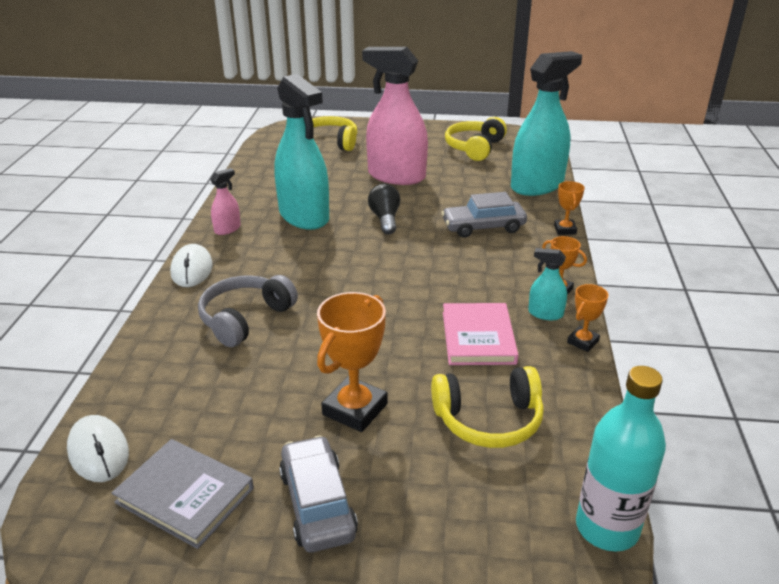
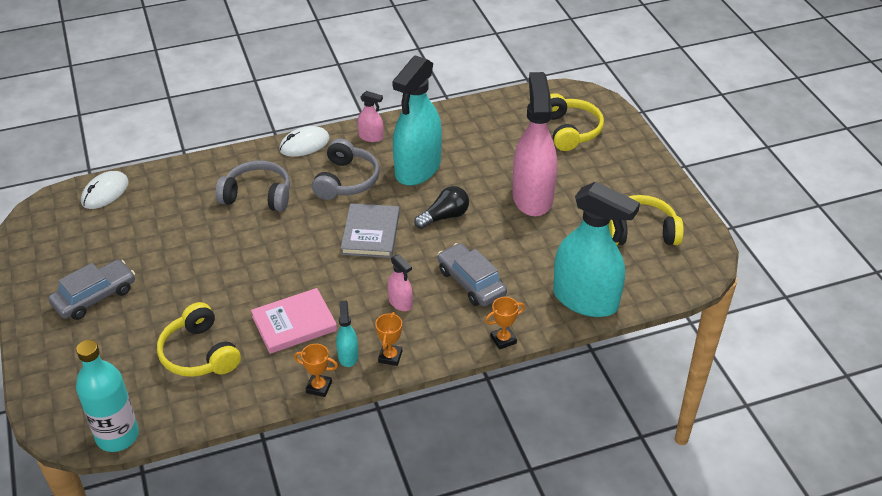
camera: 65 degrees right, 10 degrees up
(185, 495) = (83, 241): grey book -> grey book (370, 233)
(280, 257) = (346, 180): none -> grey headphones
(355, 409) = (183, 284): orange trophy -> none
(486, 267) = (400, 302): none -> pink spray bottle

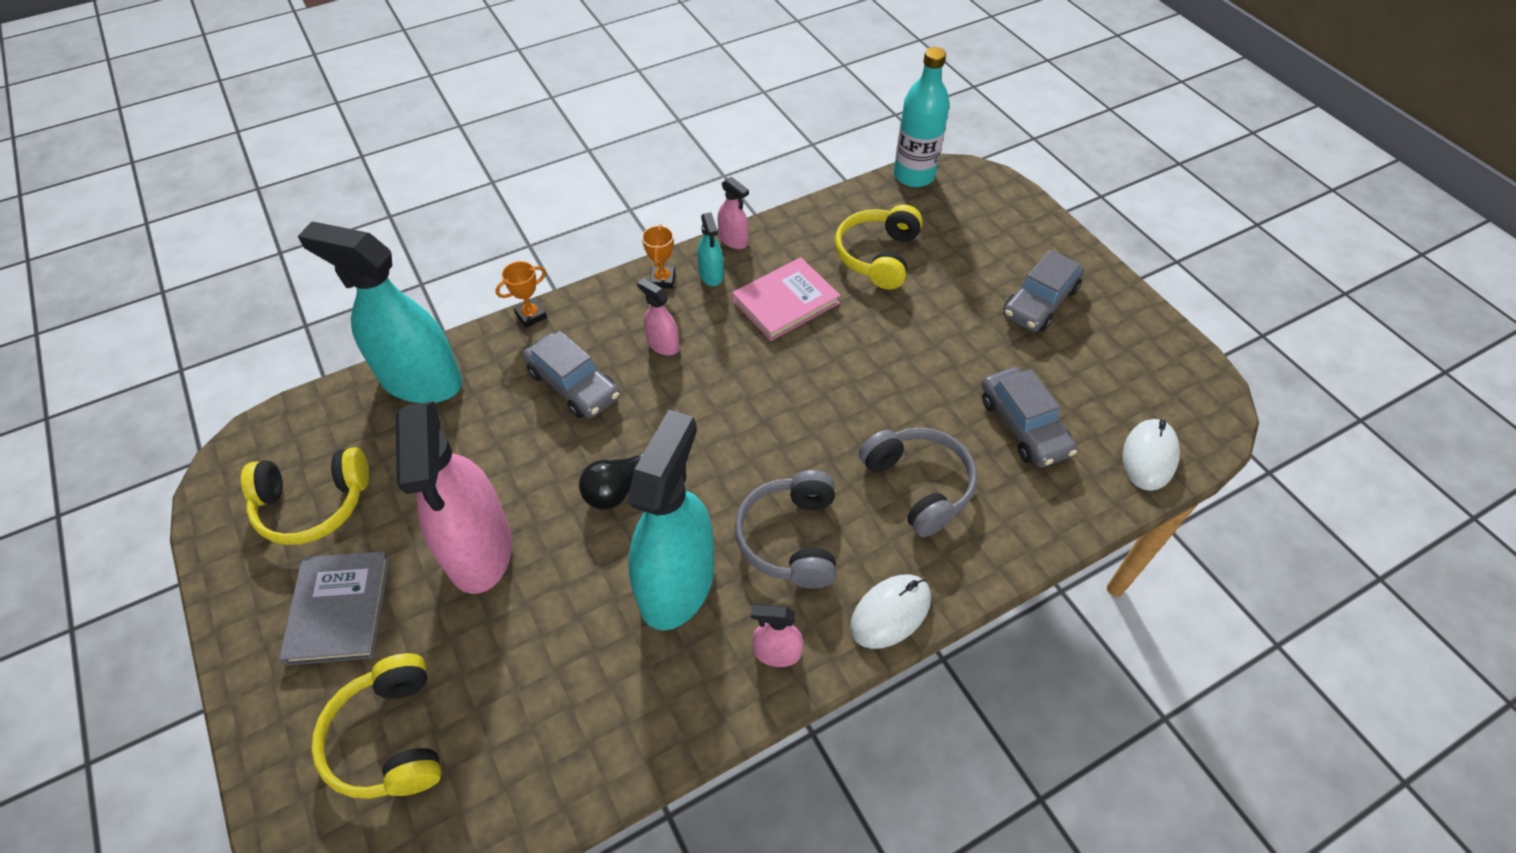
camera: 170 degrees right, 10 degrees up
(170, 218) = (1023, 426): none -> grey car
(199, 353) = (878, 256): yellow headphones -> yellow headphones turned 120 degrees counterclockwise
(257, 196) = (918, 485): grey headphones -> grey headphones turned 120 degrees counterclockwise
(319, 387) = (733, 240): orange trophy -> pink spray bottle
(370, 233) = (725, 442): grey book -> grey book (339, 609)

